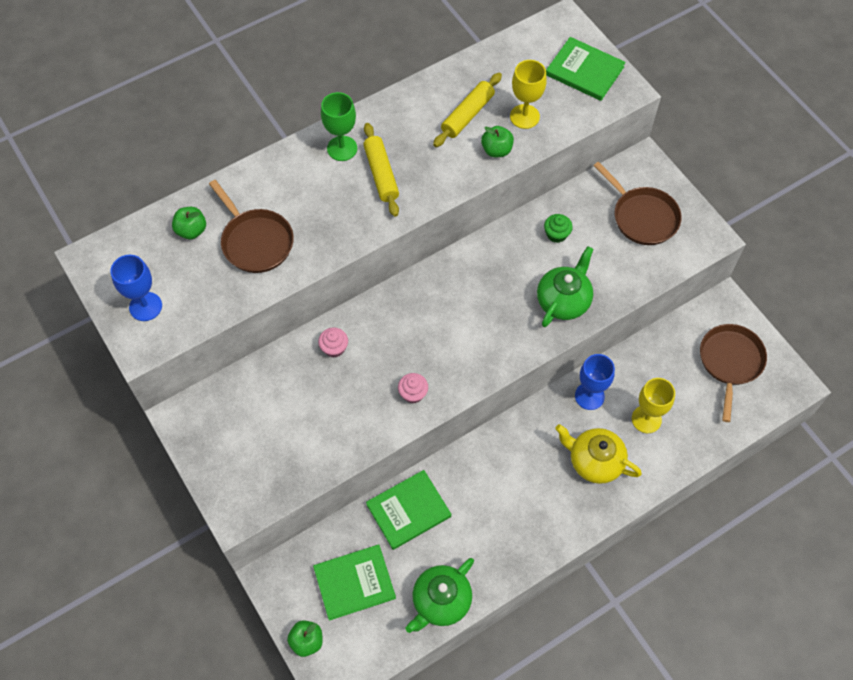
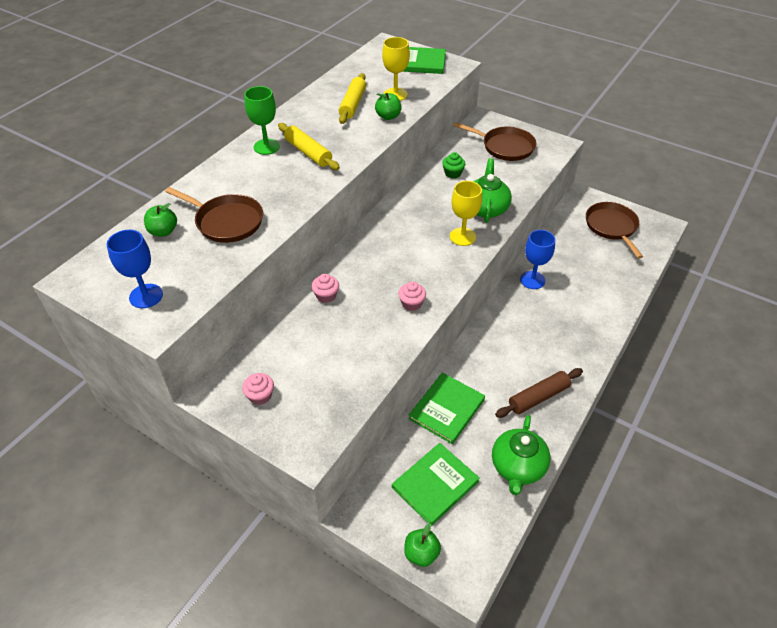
camera: 25 degrees left, 15 degrees down
(220, 437) = (260, 396): none -> pink cupcake
(507, 538) = (538, 397): none -> brown rolling pin
(594, 461) = (566, 319): yellow teapot -> none
(646, 419) = (582, 280): yellow goblet -> yellow goblet (462, 236)

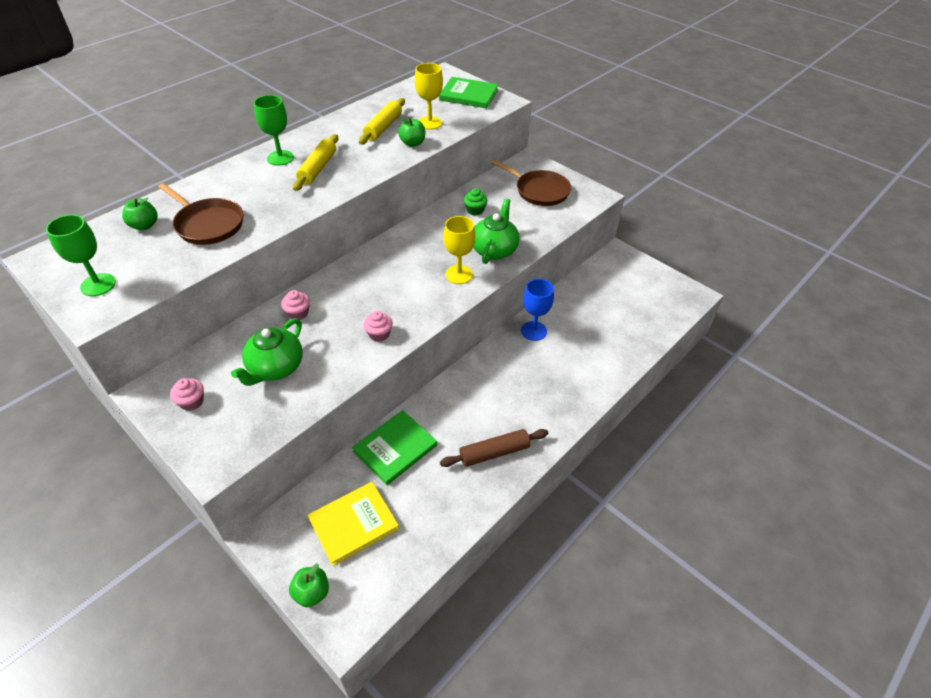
camera: 10 degrees right, 0 degrees up
(146, 296) = (98, 285): blue goblet -> green goblet
(308, 152) = (318, 168): yellow rolling pin -> yellow rolling pin turned 45 degrees clockwise
(435, 484) = (353, 524): green book -> yellow book
(517, 467) = (445, 522): green teapot -> green teapot (275, 368)
(612, 227) = (638, 289): brown pan -> none

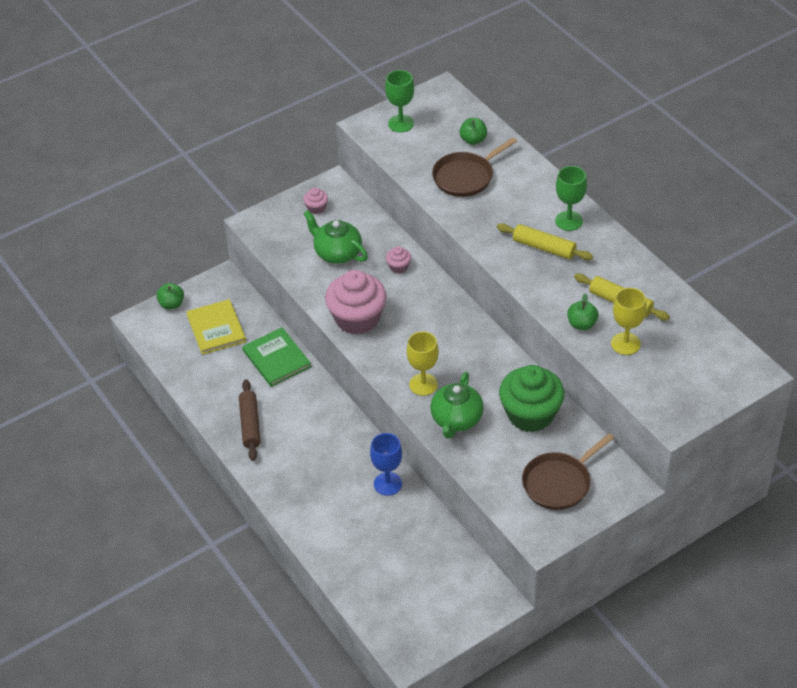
camera: 105 degrees right, 0 degrees up
(379, 334) = (357, 319): pink cupcake -> pink cupcake, size x2.32
(468, 95) = (692, 389): green book -> none
(475, 210) = (530, 414): green cupcake -> green cupcake, size x2.32
(494, 249) = (456, 420): green teapot -> green teapot turned 75 degrees clockwise

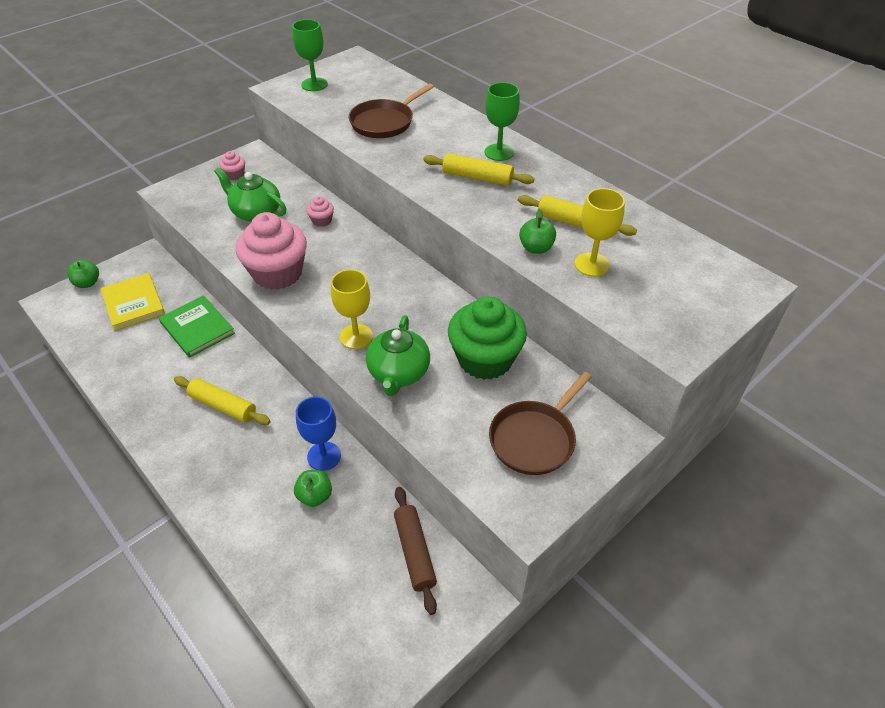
camera: 10 degrees left, 0 degrees up
(250, 424) = (163, 401): brown rolling pin -> brown rolling pin (415, 552)
(302, 433) = (223, 406): none -> yellow rolling pin
(473, 140) = (389, 93): green apple -> green apple (315, 496)

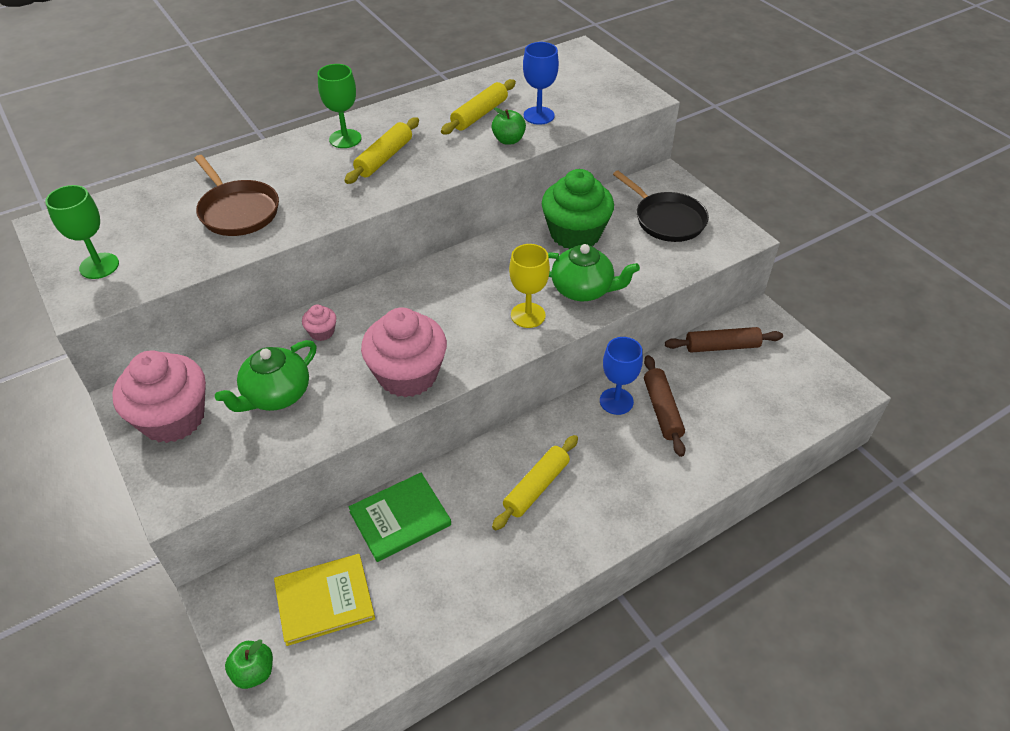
camera: 80 degrees left, 0 degrees up
(235, 175) = (173, 418): pink cupcake -> pink cupcake, size x2.32
(315, 496) = (662, 410): green apple -> brown rolling pin
(534, 438) = (666, 220): brown pan -> black pan
(592, 264) = (539, 115): yellow goblet -> blue goblet

